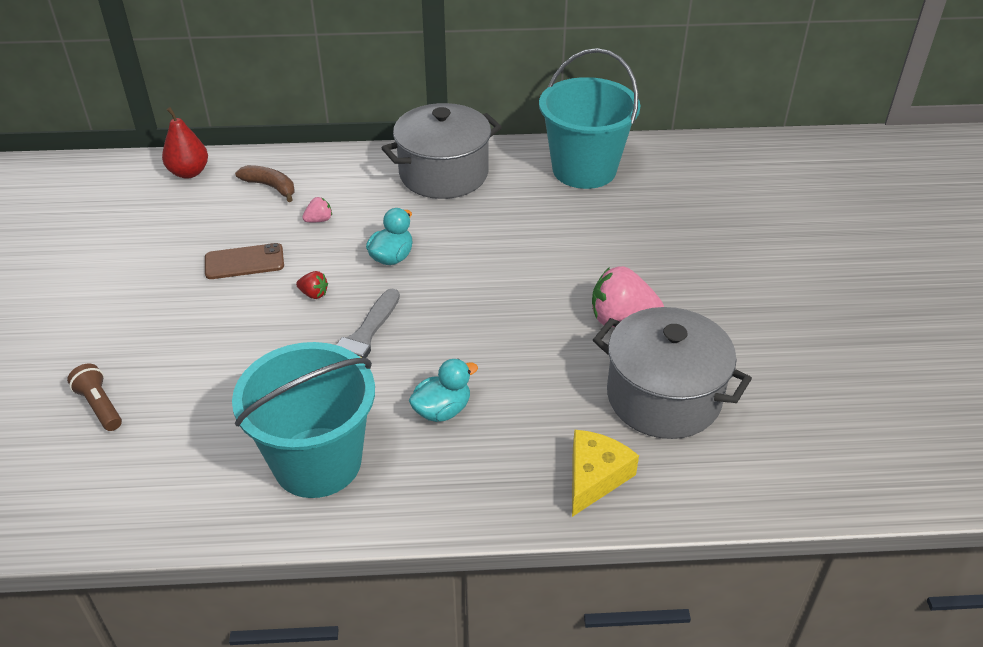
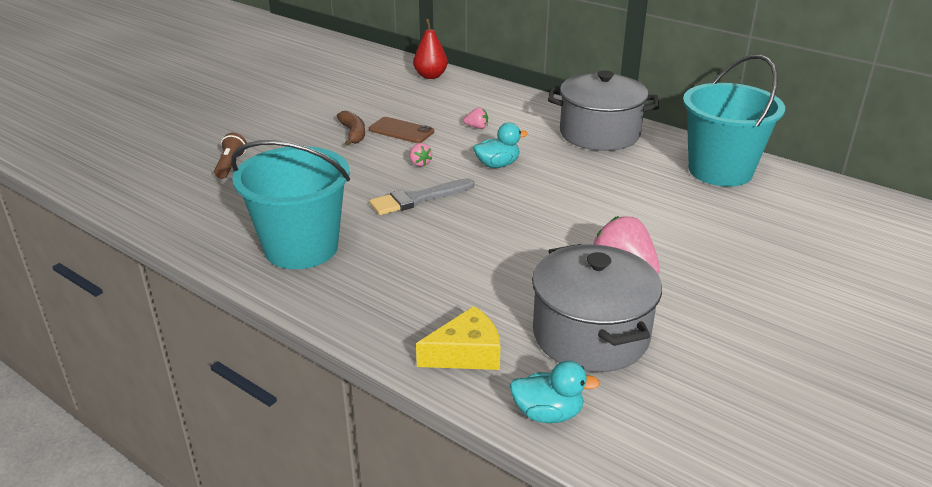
camera: 40 degrees right, 10 degrees down
(271, 187) = (470, 100): brown banana -> brown banana (353, 133)
(313, 294) = (420, 163): red strawberry -> pink strawberry
(442, 410) = (414, 260): turquoise duck -> turquoise duck (548, 413)

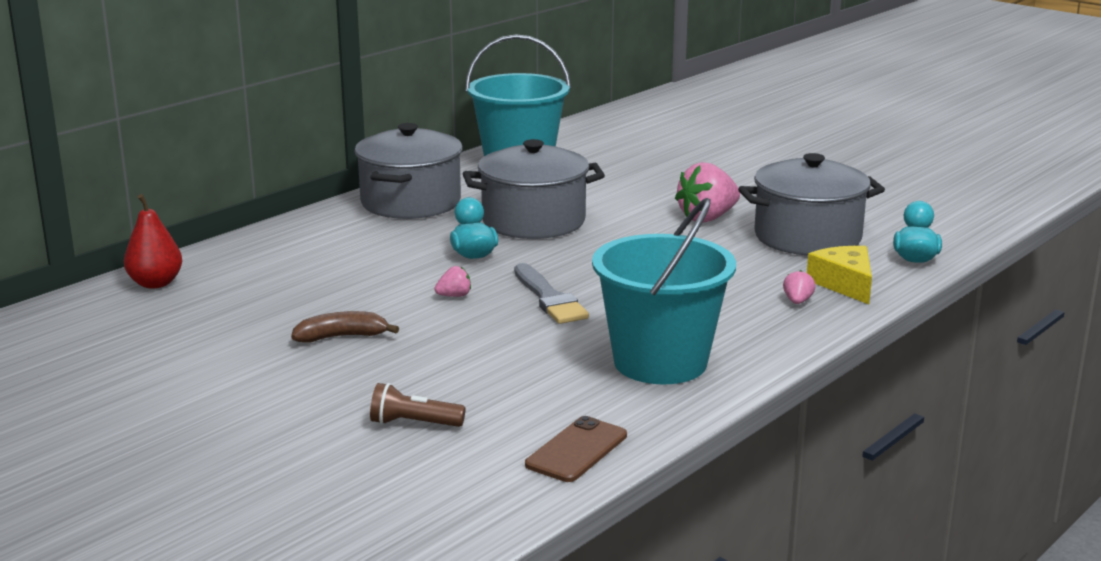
camera: 85 degrees left, 10 degrees down
(401, 131) = (348, 305): brown phone -> brown phone (576, 450)
(477, 127) = (360, 261): pink strawberry -> pink strawberry (797, 301)
(578, 185) = (533, 221): none -> grey pot

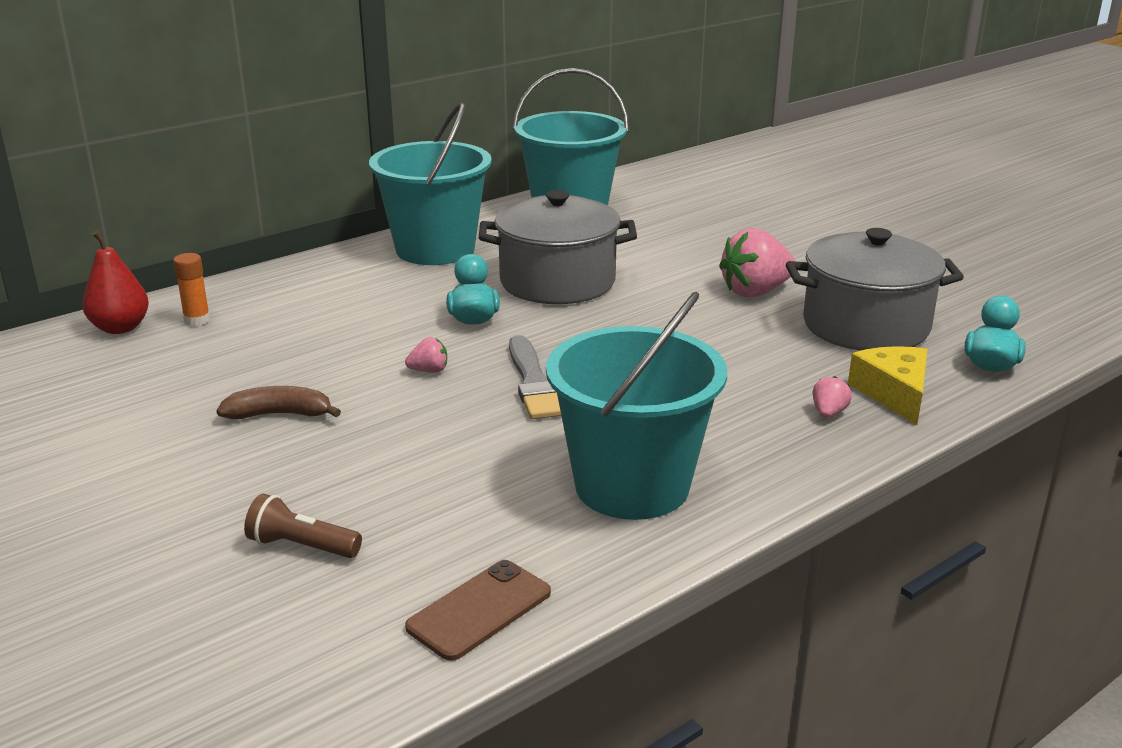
camera: 10 degrees right, 5 degrees up
(223, 273) = (197, 320): none -> orange glue stick
(411, 202) = (435, 249): grey pot -> turquoise bucket

